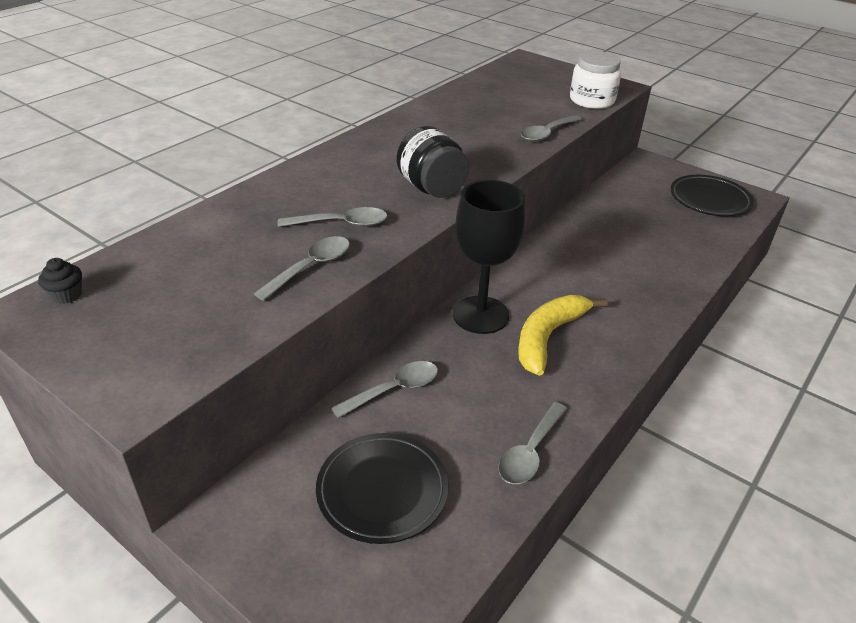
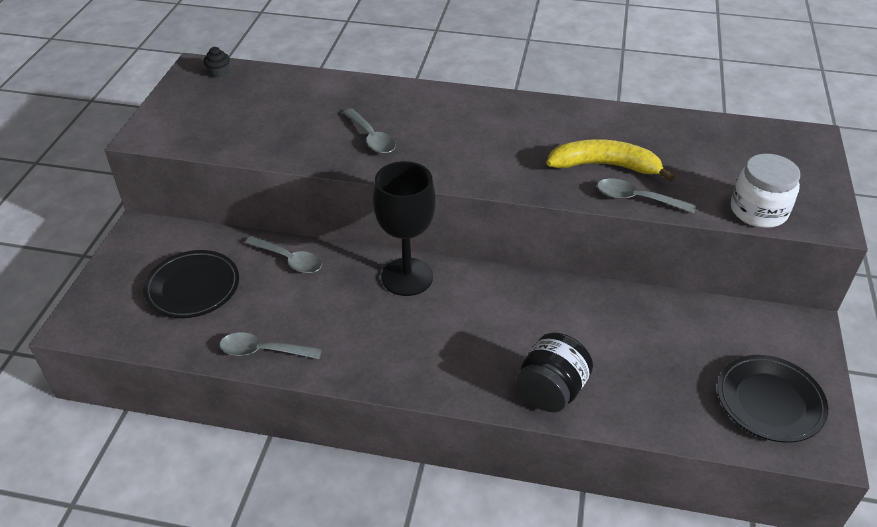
camera: 65 degrees right, 5 degrees up
(311, 267) = (306, 145): grey spoon -> none
(431, 188) = (462, 162): black jar -> black jar (551, 391)
(548, 337) = (405, 326): yellow banana -> yellow banana (605, 166)

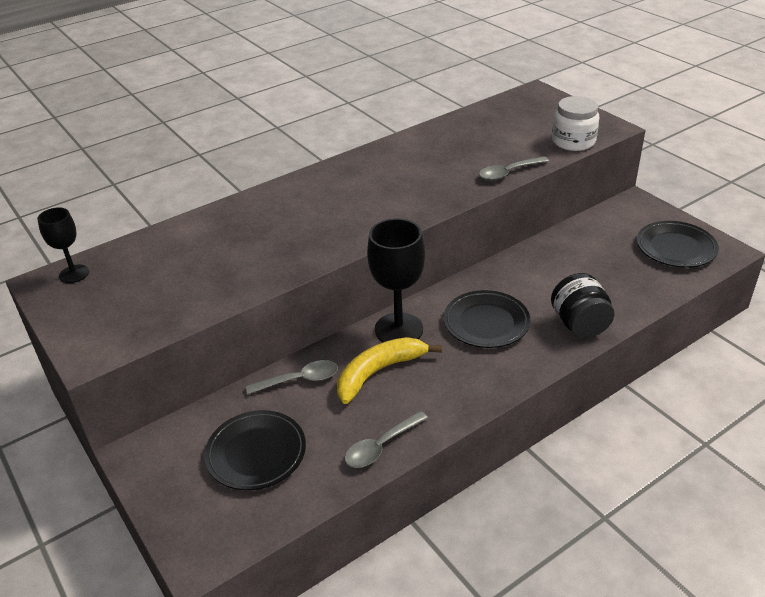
camera: 45 degrees left, 5 degrees down
(219, 73) = (74, 274): black cupcake -> black goblet
(371, 138) = (288, 240): grey spoon -> none
(478, 325) = (486, 323): none -> black plate
(605, 166) = (461, 167): yellow banana -> yellow banana (379, 372)

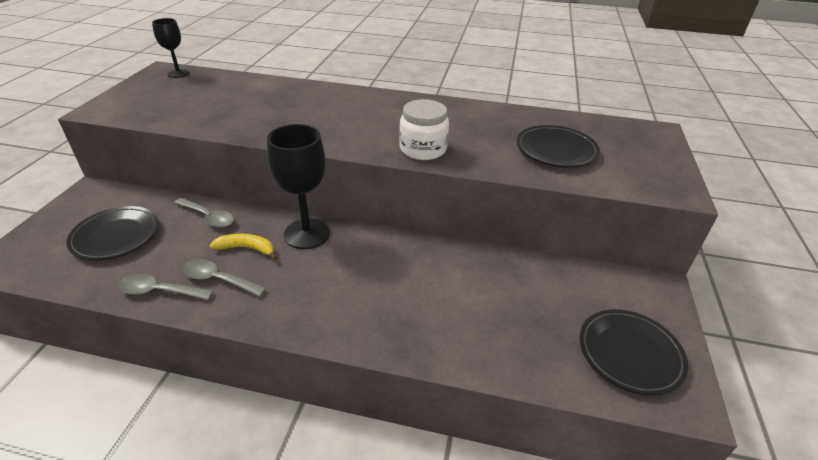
camera: 45 degrees right, 0 degrees up
(379, 372) = (247, 248): yellow banana -> yellow banana, size x0.63
(486, 323) = (361, 275): black plate -> black plate (556, 150)
(508, 173) = (508, 168): grey spoon -> grey spoon (218, 279)
(573, 141) = (616, 181): white jar -> white jar (423, 149)
(579, 324) = (421, 336): black jar -> none

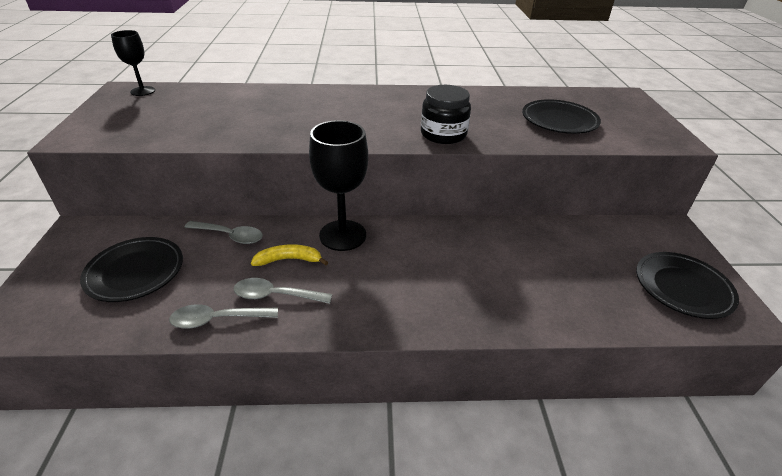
camera: 15 degrees left, 0 degrees up
(423, 149) = (443, 134): white jar -> black jar

